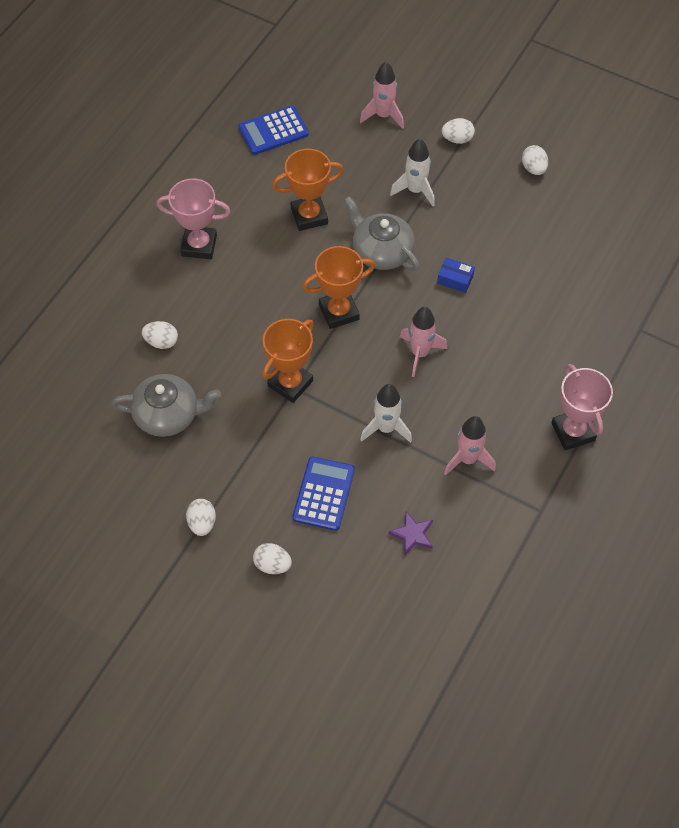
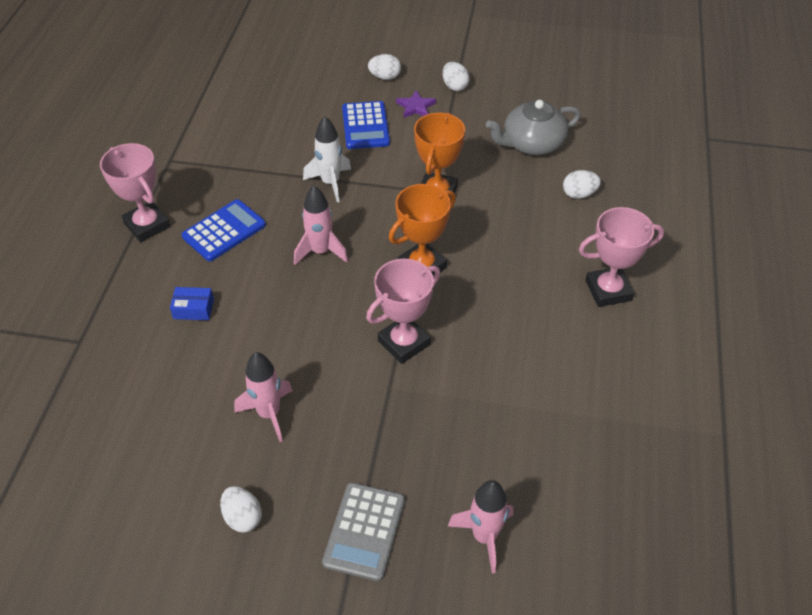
camera: 160 degrees right, 10 degrees down
(273, 131) = (618, 460): blue calculator -> blue calculator (224, 231)
(309, 216) = (508, 359): orange trophy -> none
(381, 251) = (404, 342): grey teapot -> pink trophy
(412, 534) = (279, 119): purple star -> purple star (416, 107)
(415, 190) = (394, 432): white rocket -> none
(455, 279) = (307, 336): blue box -> blue box (193, 309)
(457, 139) = (364, 531): white egg -> grey calculator
(467, 459) = (246, 179): pink rocket -> pink rocket (269, 414)

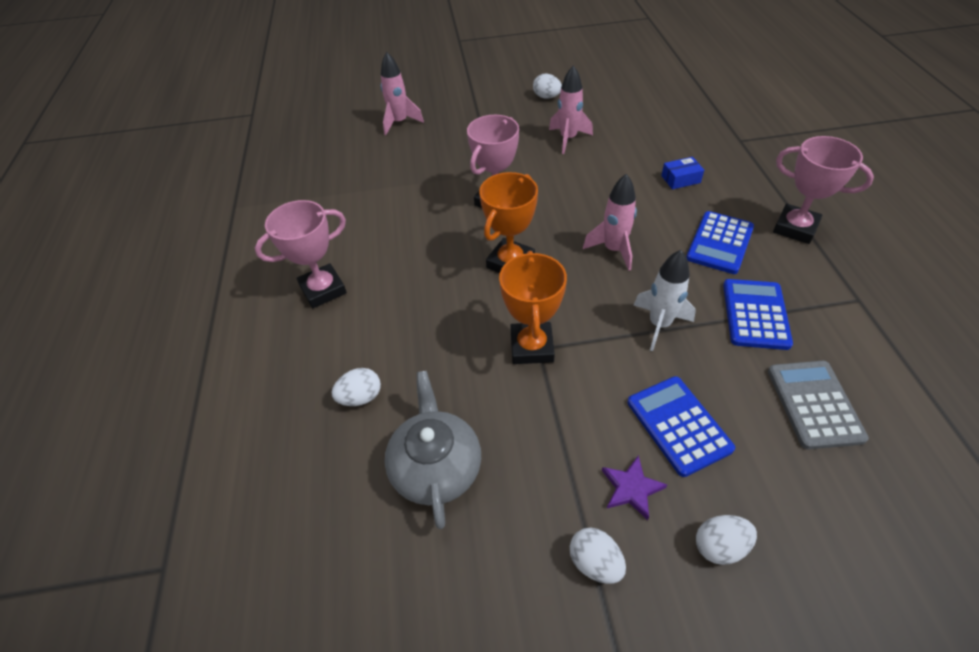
camera: 165 degrees right, 0 degrees up
(254, 171) = (755, 314): none -> blue calculator
(364, 531) = (472, 108): grey calculator -> grey calculator (814, 404)
(532, 144) = (436, 466): grey teapot -> grey teapot turned 60 degrees counterclockwise

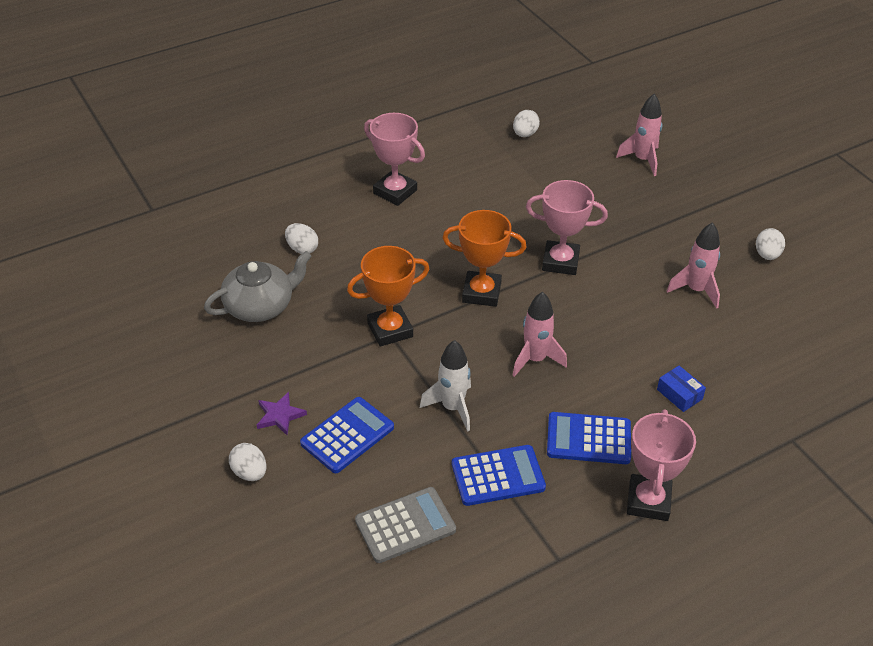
camera: 65 degrees right, 5 degrees down
(595, 562) = (216, 406): white egg -> white egg (525, 134)

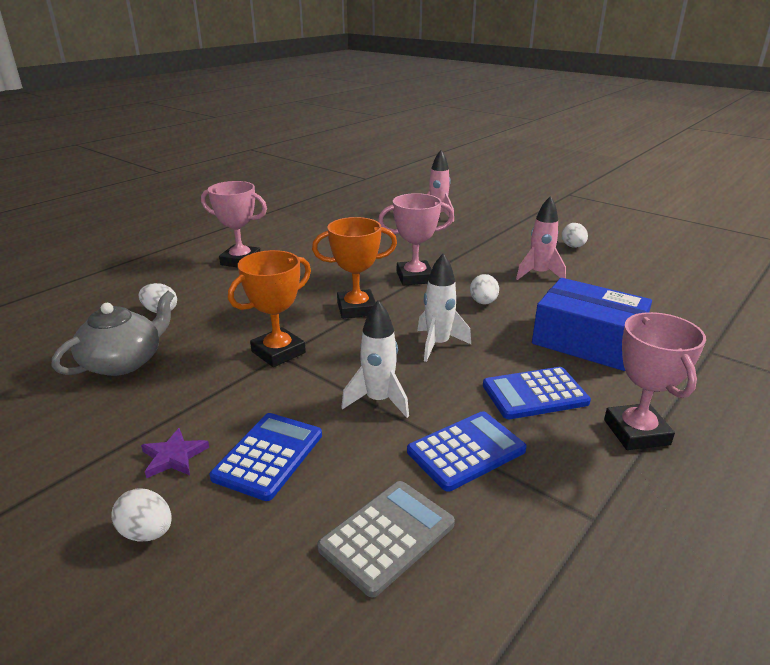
camera: 20 degrees left, 15 degrees down
(525, 134) = (337, 215): white egg -> white egg (483, 302)
(535, 359) = (438, 344): pink rocket -> white rocket
(679, 394) = (587, 341): blue box -> blue box, size x2.46

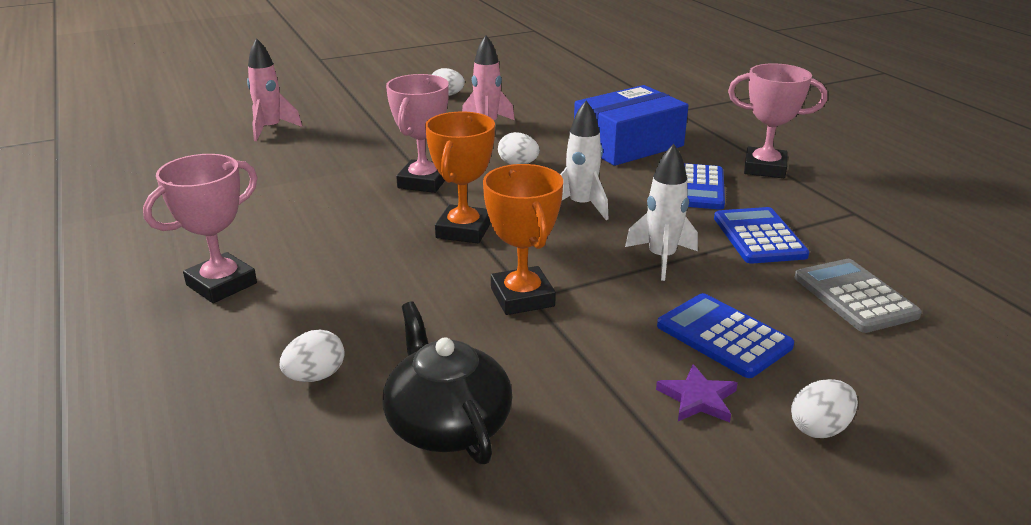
camera: 65 degrees left, 0 degrees up
(123, 362) = (447, 424): grey teapot -> black teapot

